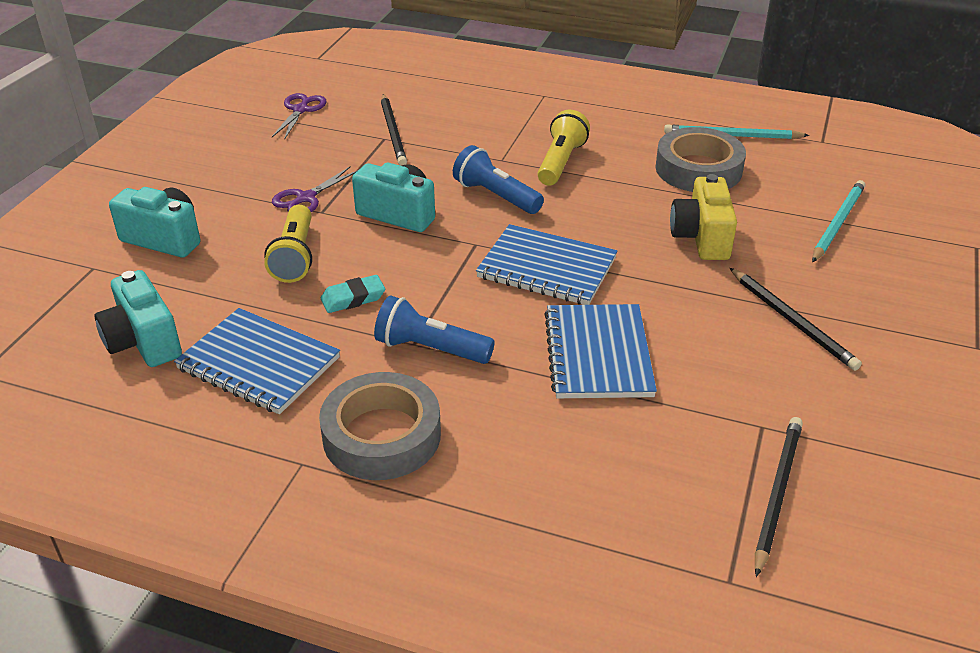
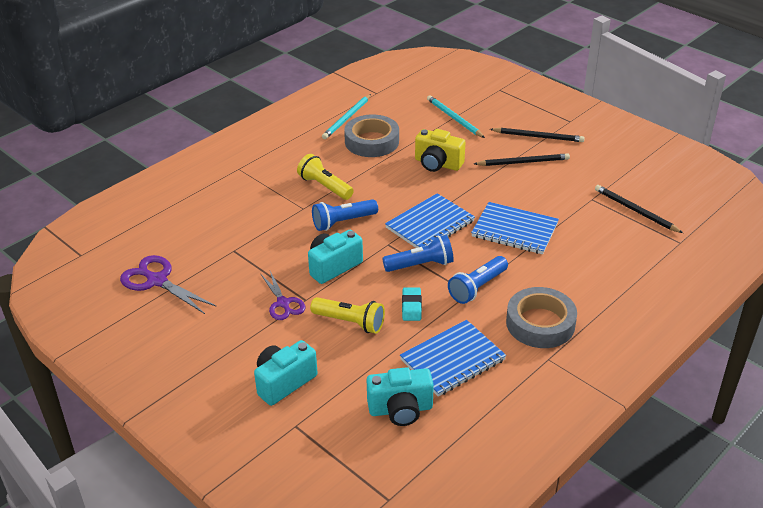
camera: 65 degrees left, 0 degrees up
(300, 110) = (157, 281): purple scissors -> purple scissors, size x1.51
(393, 132) = (229, 244): black pencil -> black pencil (538, 137)
(448, 283) = (420, 265): none -> blue flashlight

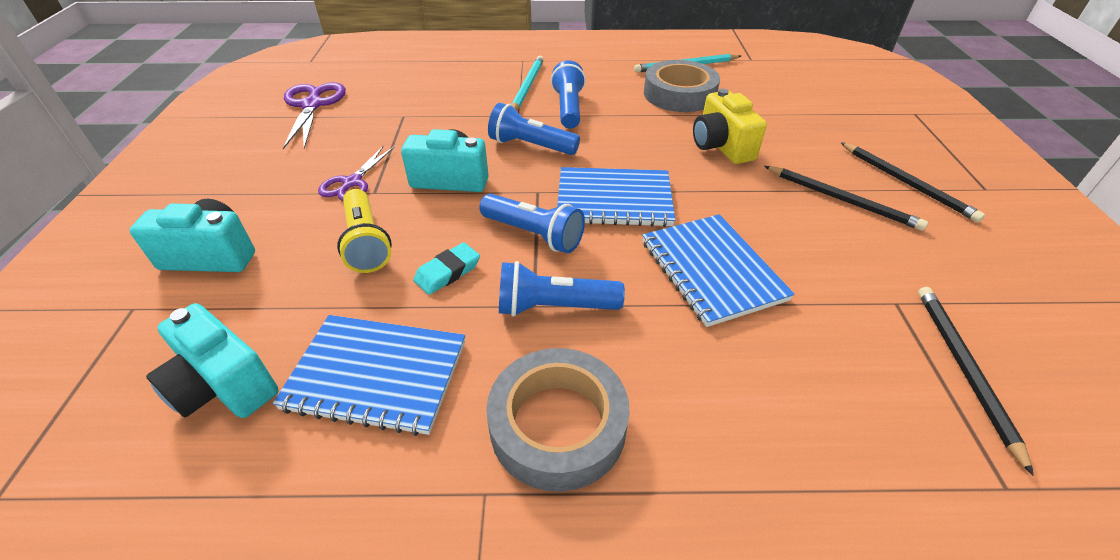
camera: 45 degrees right, 5 degrees up
(325, 186) = (568, 108): yellow flashlight -> blue flashlight
(454, 118) = (809, 115): turquoise pencil -> turquoise pencil (527, 86)

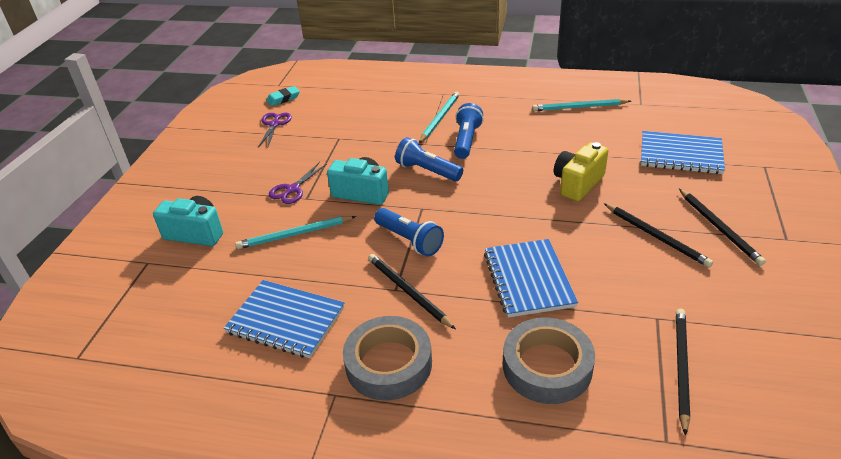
camera: 15 degrees right, 5 degrees down
(224, 386) = (196, 315): turquoise camera -> none
(312, 105) = (274, 124): purple scissors -> purple scissors, size x0.66
(366, 243) = (294, 234): yellow flashlight -> turquoise pencil
(447, 272) = (344, 261): turquoise eraser -> turquoise eraser (283, 98)
(554, 307) = (408, 292): blue flashlight -> black pencil
(614, 200) = (476, 220): blue notebook -> blue notebook (680, 155)
(679, 94) = (562, 134): grey tape -> grey tape (547, 366)
(721, 146) = (578, 183): yellow camera -> yellow camera turned 45 degrees clockwise

